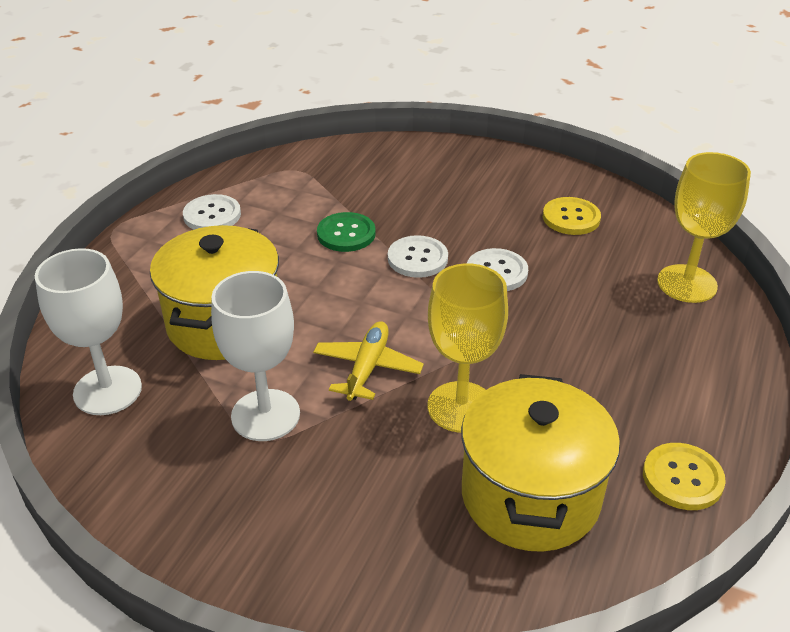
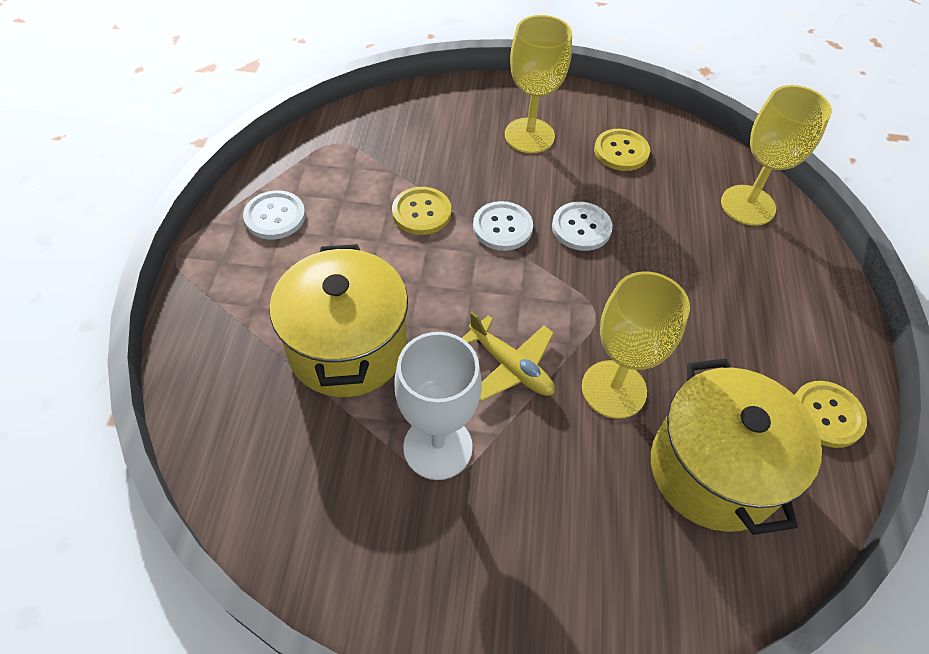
camera: 20 degrees left, 15 degrees up
(107, 390) = (264, 460): white goblet -> none
(346, 234) = (421, 212): green button -> yellow button
(367, 368) = (510, 366): yellow plane -> yellow plane turned 135 degrees clockwise
(482, 191) = (529, 136): none -> yellow goblet

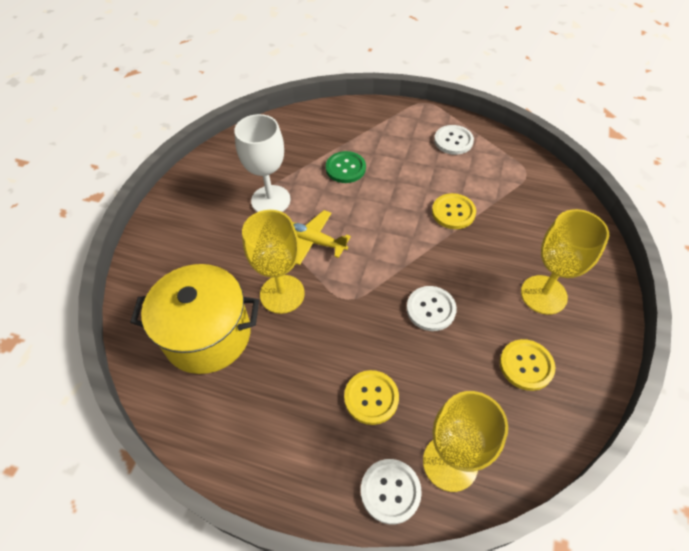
camera: 105 degrees right, 0 degrees up
(348, 348) = (345, 168): yellow pot -> green button
(502, 227) = (435, 257): white button -> white button (390, 491)
(510, 366) = (314, 241): yellow plane -> yellow plane turned 60 degrees clockwise
(826, 415) = (219, 431): yellow button -> yellow button (371, 398)

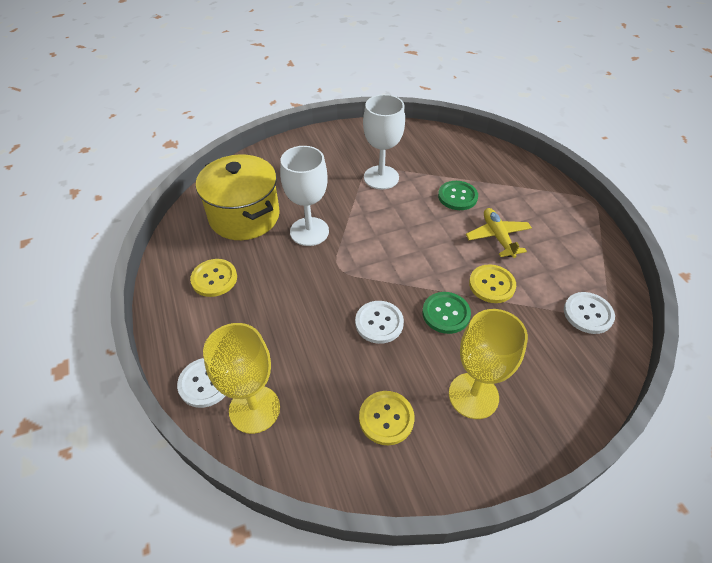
camera: 50 degrees right, 5 degrees down
(282, 294) = (309, 231): yellow goblet -> white goblet
(314, 241) = (370, 220): yellow plane -> yellow plane (497, 237)
(371, 398) = (269, 330): yellow button -> yellow button (214, 279)
(453, 141) = (571, 242): white button -> white button (588, 314)
(457, 259) = (446, 313): none -> green button

